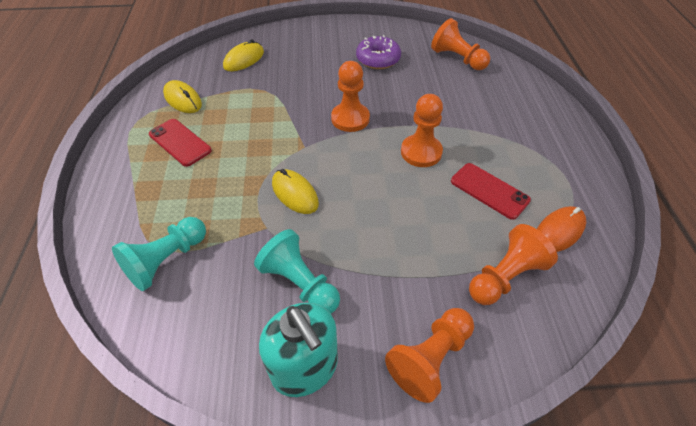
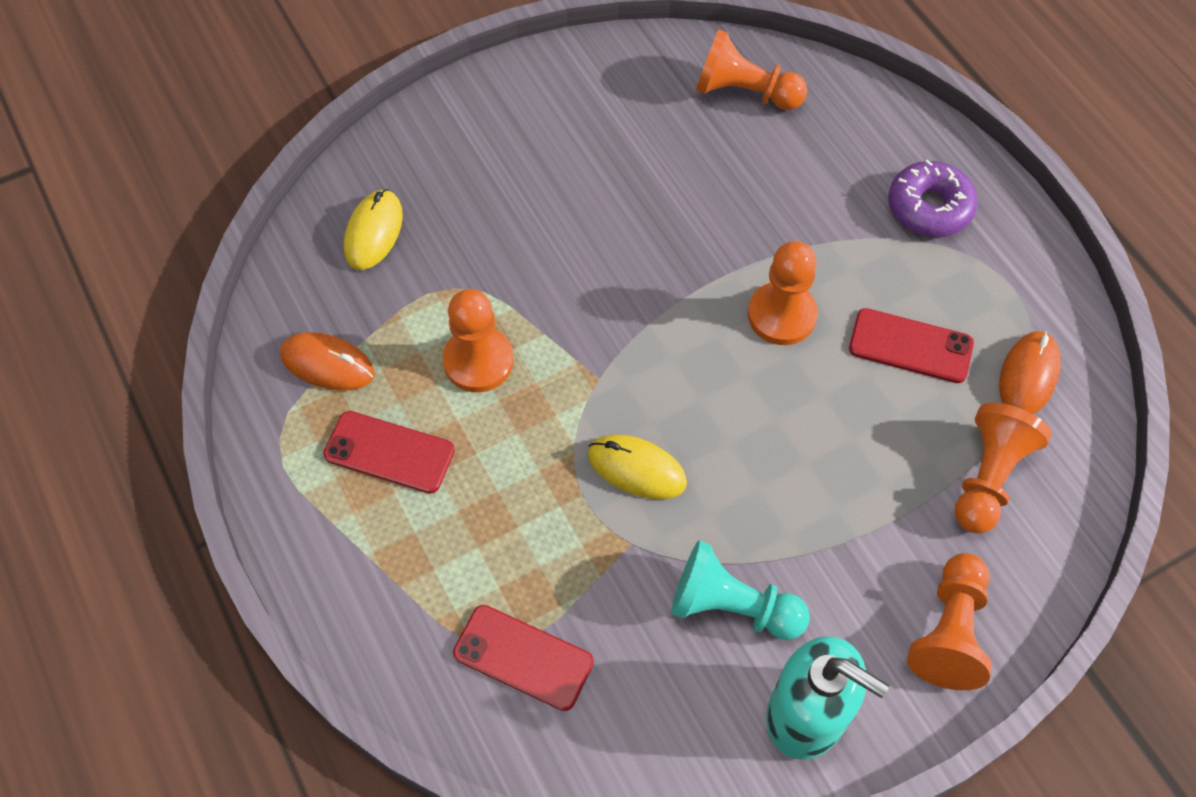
camera: 25 degrees left, 10 degrees up
(167, 260) = (523, 657): turquoise pawn -> red phone
(183, 99) = (327, 364): yellow mouse -> orange mouse
(350, 119) = (638, 292): orange pawn -> orange pawn (478, 361)
(378, 59) = (611, 143): purple donut -> purple donut (929, 208)

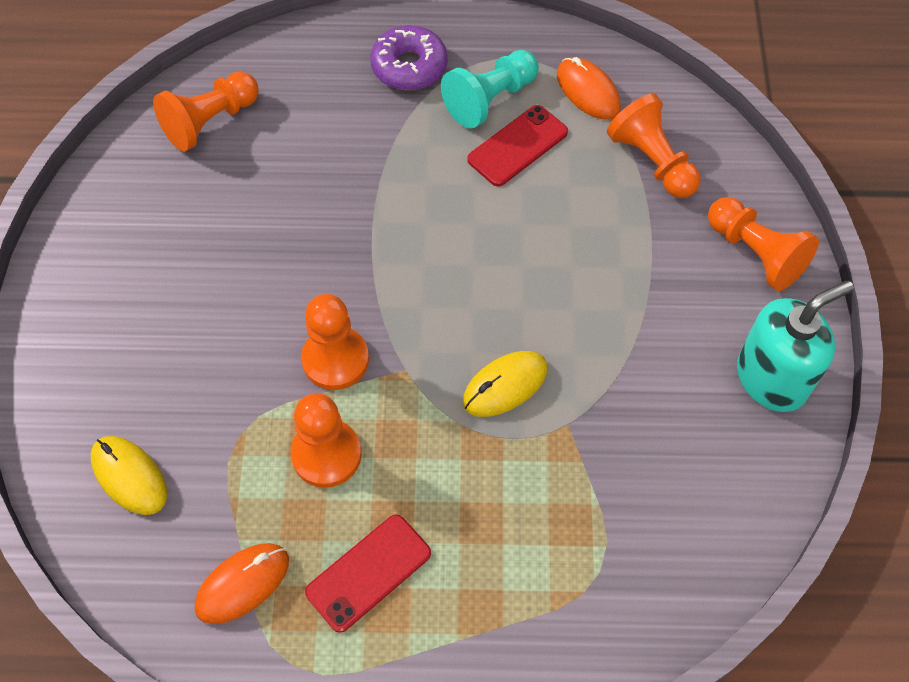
camera: 60 degrees left, 0 degrees up
(523, 657) = (622, 557): red phone -> none
(732, 606) = (660, 381): turquoise pawn -> turquoise pawn (490, 99)
(781, 315) = (435, 212): orange pawn -> orange pawn (335, 359)

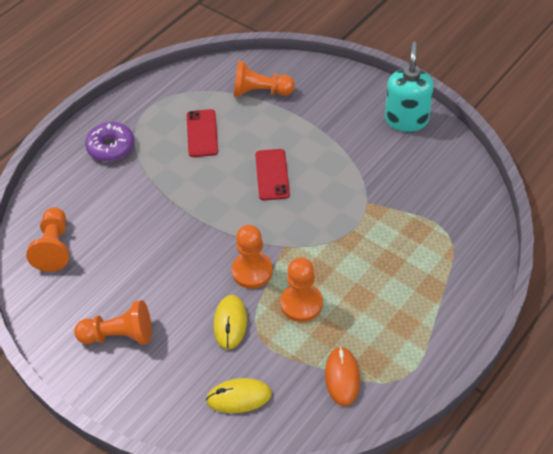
camera: 50 degrees left, 10 degrees down
(368, 572) = (378, 321): red phone -> red phone (272, 175)
(490, 99) = (165, 128): turquoise pawn -> none
(505, 385) = (326, 213): yellow mouse -> yellow mouse (230, 323)
(588, 91) = (199, 91): orange mouse -> none
(755, 253) = (341, 87): orange pawn -> orange pawn (119, 335)

